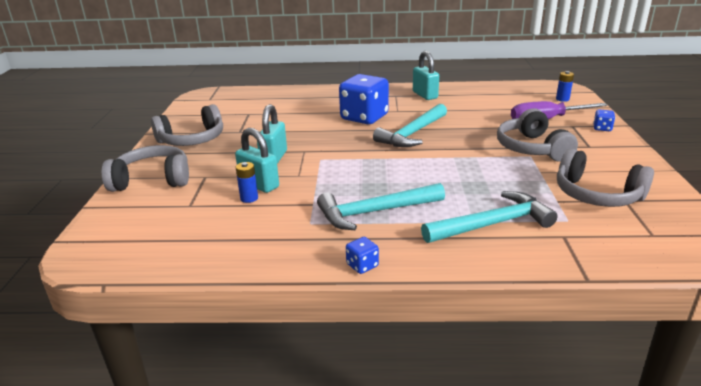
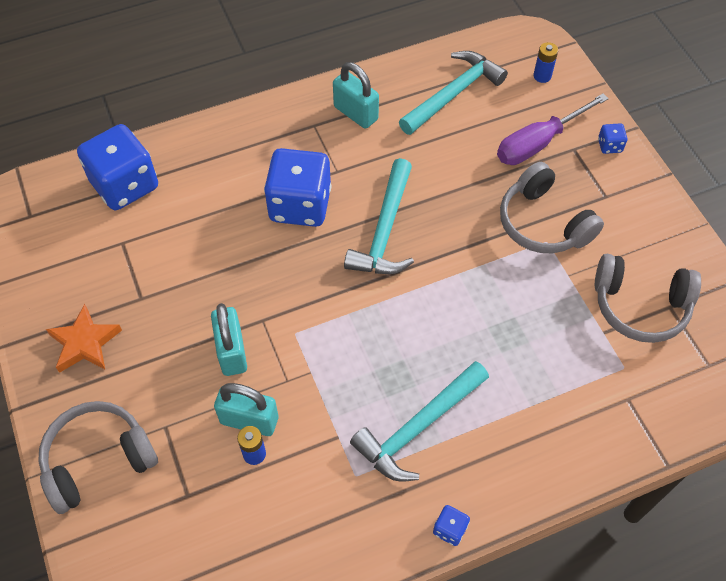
camera: 25 degrees left, 30 degrees up
(192, 140) = (85, 343): grey headphones -> orange star
(269, 98) = (125, 185): none -> blue dice
(492, 224) = (552, 404): turquoise hammer -> turquoise hammer (453, 94)

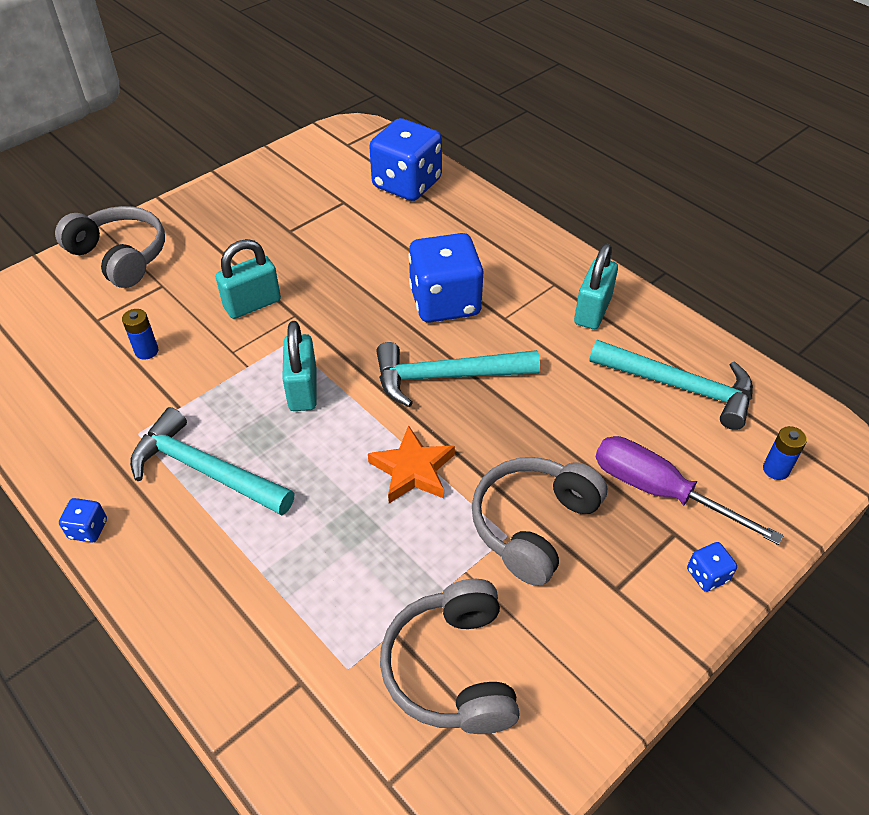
camera: 70 degrees right, 10 degrees down
(85, 343) = (232, 213): orange star -> orange star (413, 470)
(249, 420) = (181, 337): turquoise padlock -> turquoise padlock (303, 390)

